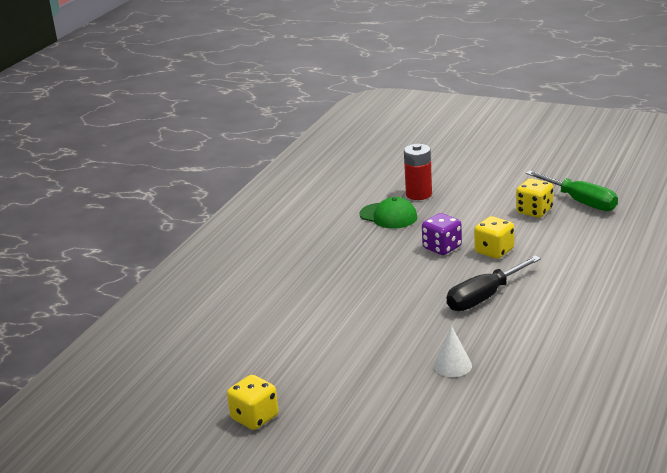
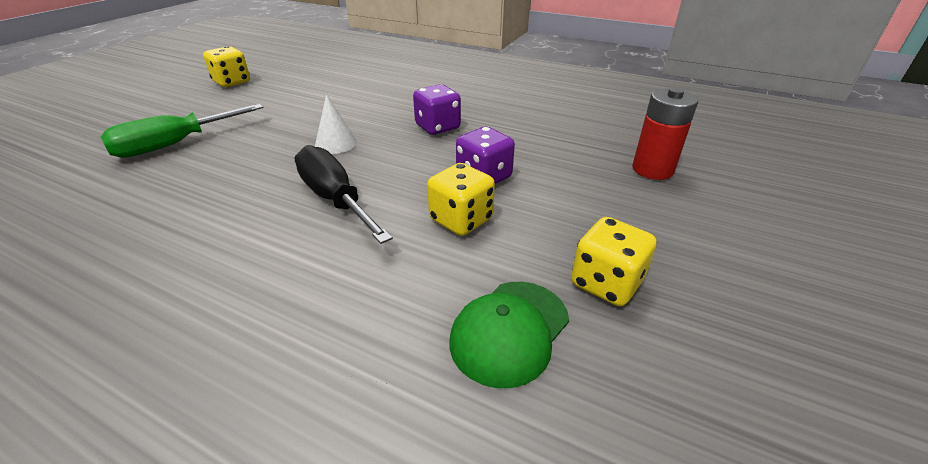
camera: 90 degrees right, 10 degrees up
(365, 273) = (437, 127): none -> purple dice
(388, 216) = (580, 145): green cap -> green cap (509, 331)
(452, 365) = (207, 165): white cone -> white cone (336, 143)
(580, 202) = (664, 367): green screwdriver -> green screwdriver (175, 144)

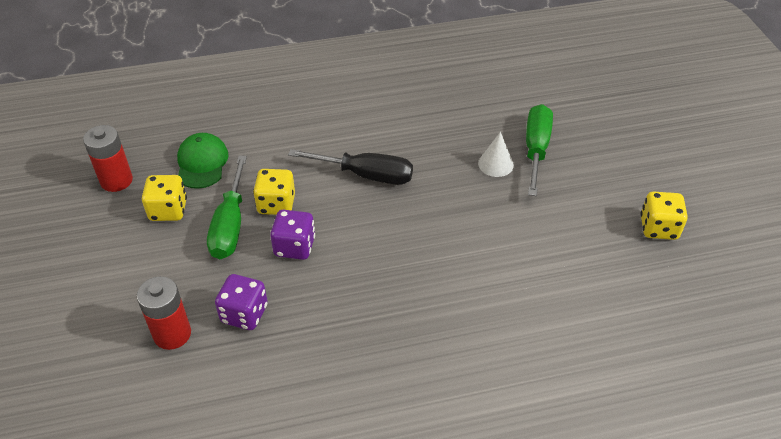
camera: 140 degrees right, 10 degrees up
(336, 143) = (437, 215): white cone -> white cone (495, 164)
(437, 127) = (388, 283): purple dice -> purple dice (244, 314)
(533, 225) = (230, 225): none -> green screwdriver
(685, 389) = (116, 180): none -> red battery

